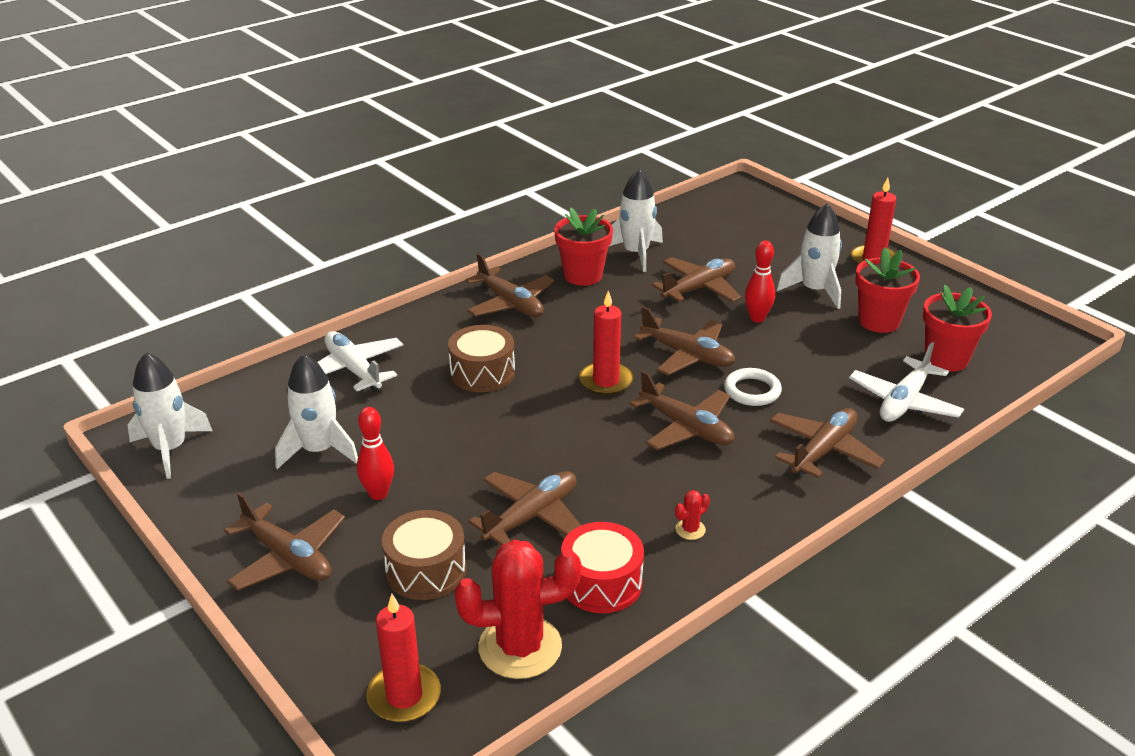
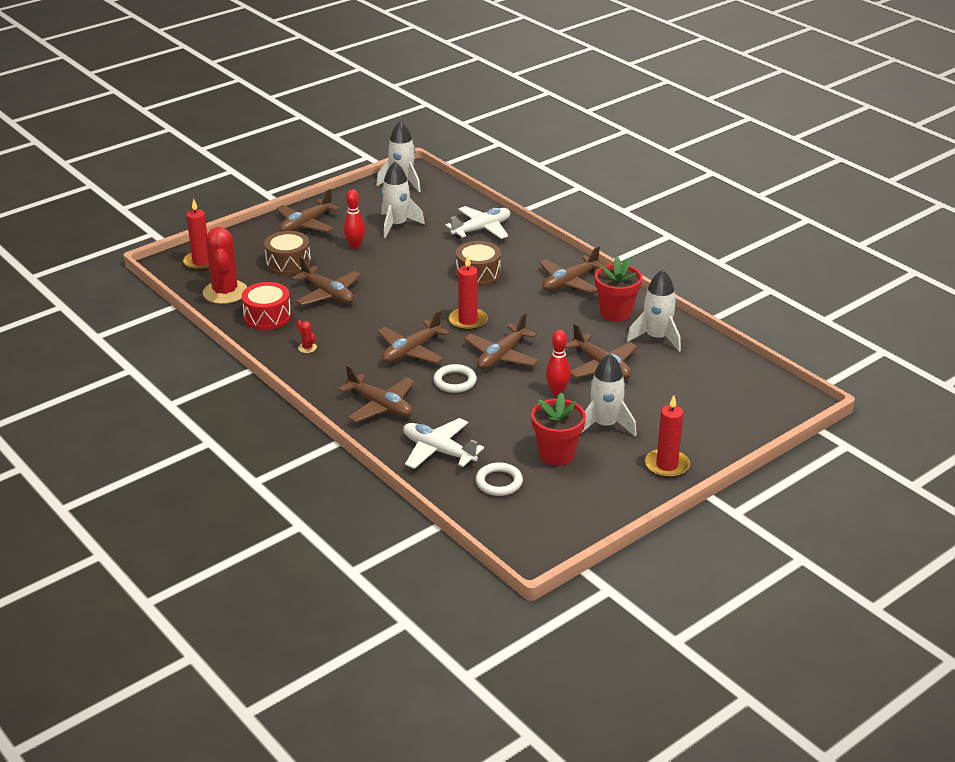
camera: 90 degrees right, 0 degrees up
(946, 359) = (499, 482): red flower pot -> white ring

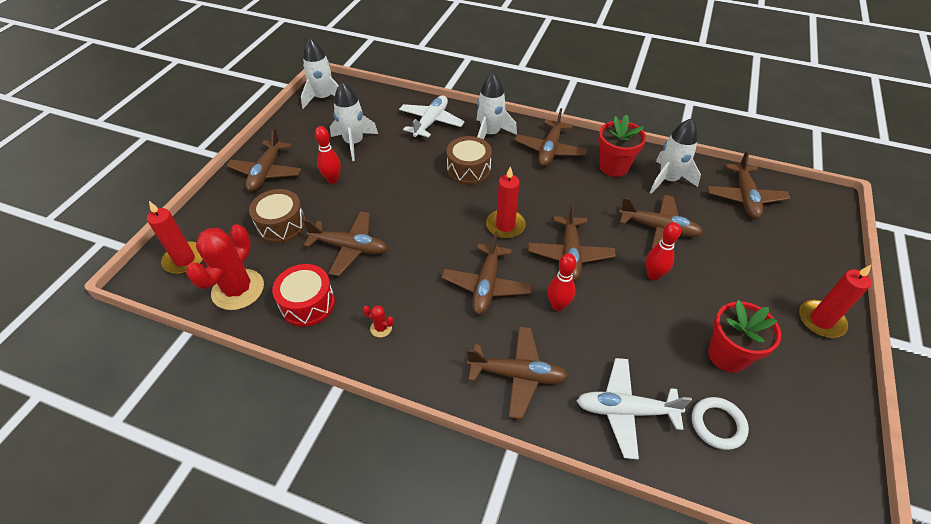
camera: 30 degrees left, 15 degrees up
(225, 292) = (238, 289): red cactus -> red cactus turned 60 degrees clockwise
(455, 381) = (558, 305): white ring -> red bowling pin
(605, 425) = (728, 296): white rocket -> white rocket (490, 134)
(715, 373) = (744, 197): none -> brown plane

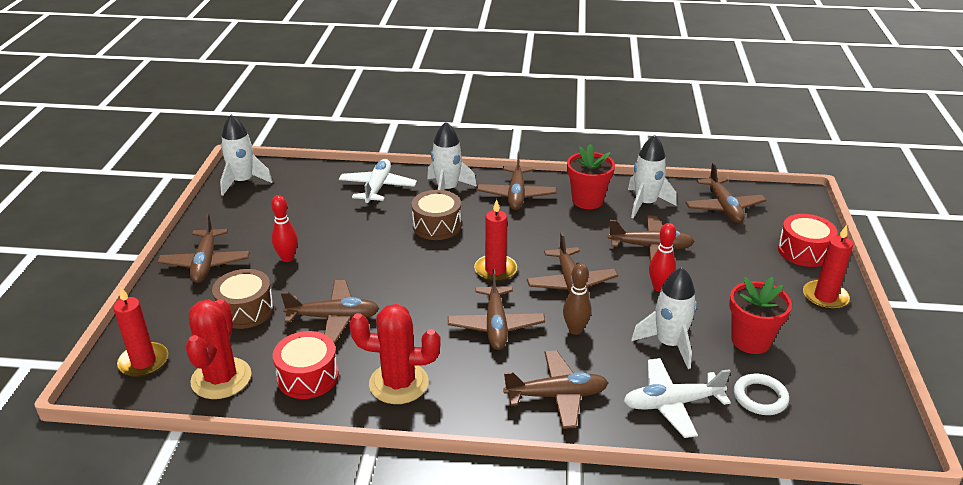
camera: 15 degrees left, 15 degrees down
(354, 143) = (297, 220): white rocket -> white rocket (669, 344)
(381, 328) = (398, 383): red cactus -> red cactus, size x2.48
(558, 305) = (575, 330): red bowling pin -> brown bowling pin
(813, 262) = (804, 251): none -> red drum

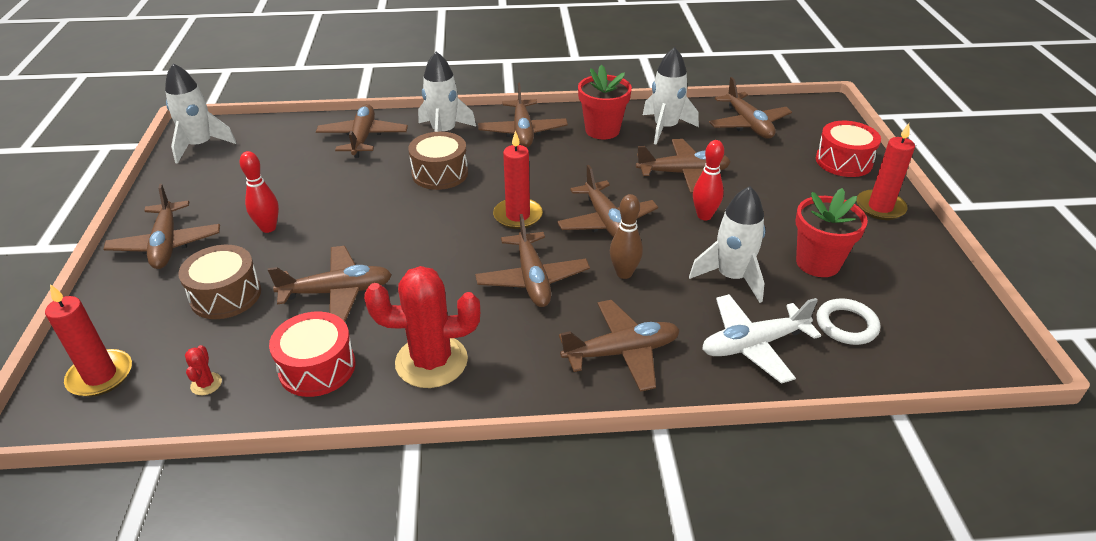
camera: 10 degrees left, 5 degrees up
(221, 378) = (206, 384): red cactus -> red cactus, size x0.40
(377, 188) = (363, 138): white plane -> brown plane

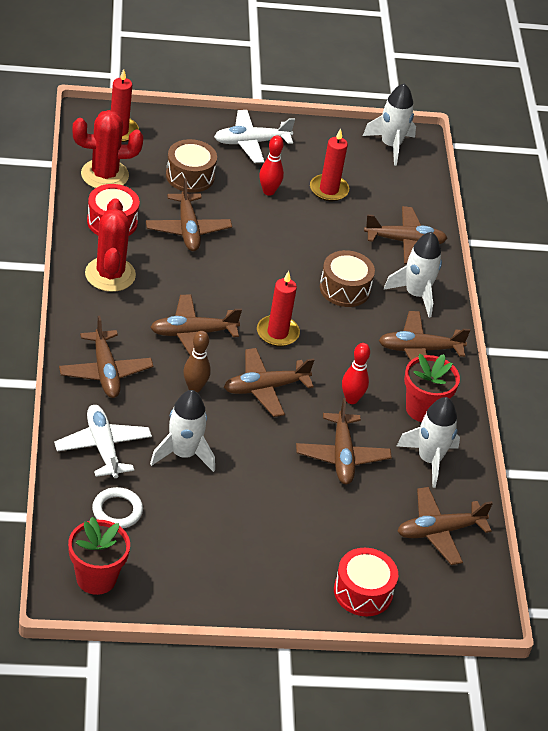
camera: 85 degrees right, 5 degrees up
(166, 244) = (251, 142): brown plane -> white plane
(206, 384) = (104, 175): red cactus -> red cactus, size x2.48
(704, 216) = (271, 456): red bowling pin -> red bowling pin (351, 399)
(818, 263) = (197, 517): red flower pot -> red flower pot (96, 578)
(880, 207) = (278, 593): red candle -> red candle (329, 190)

